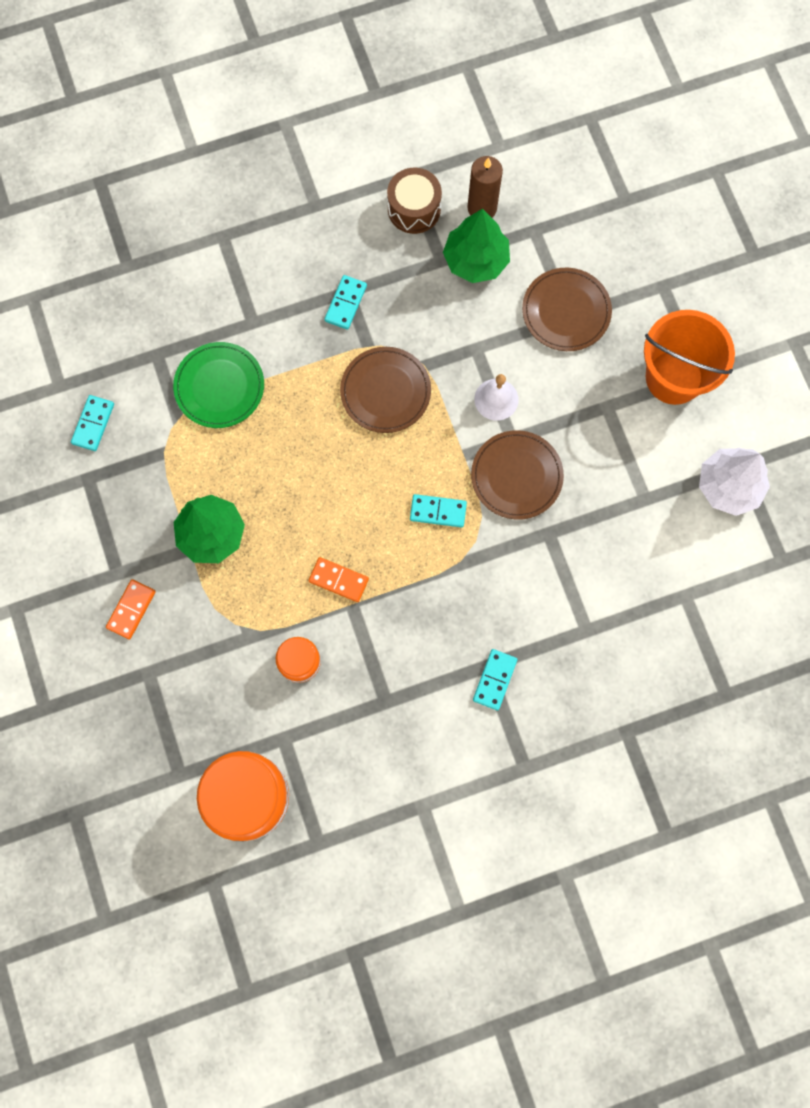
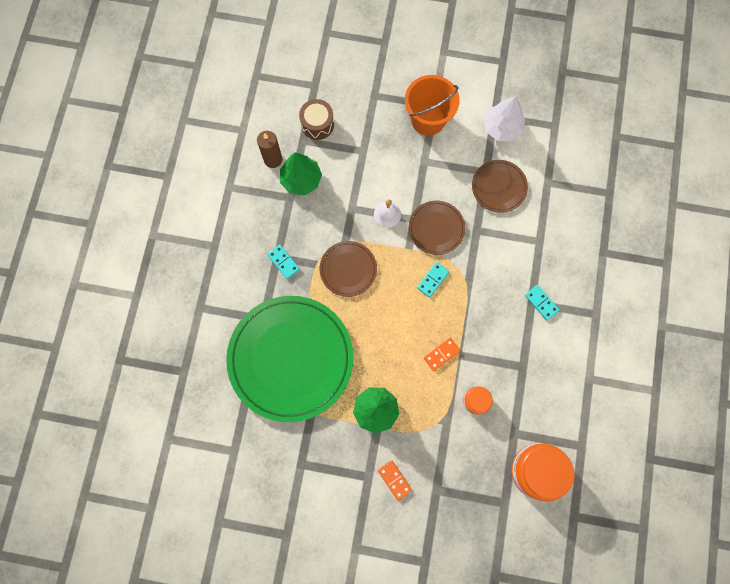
camera: 60 degrees left, 0 degrees up
(93, 424) = (269, 443): turquoise domino -> none
(219, 387) = (290, 358): green plate -> green plate, size x2.12
(414, 209) = (251, 195): brown drum -> brown drum (317, 124)
(566, 311) = (359, 151): brown plate -> brown plate (499, 187)

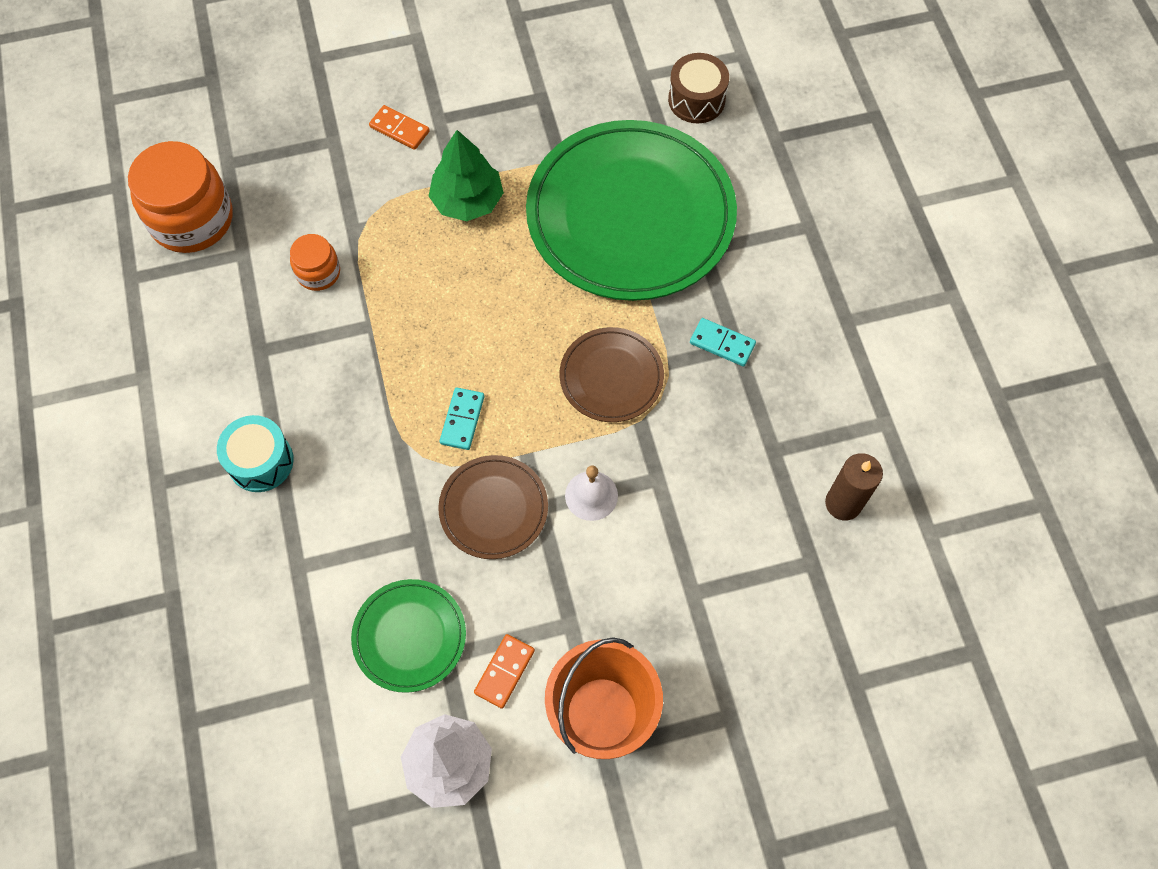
camera: 155 degrees right, 10 degrees down
(301, 180) = (772, 489): green tree -> none
(317, 124) = (804, 606): brown drum -> brown drum (696, 100)
(441, 354) = (399, 314): orange domino -> orange domino (504, 671)
(499, 187) = (409, 636): brown plate -> green plate
(541, 303) = (260, 461): turquoise domino -> turquoise drum

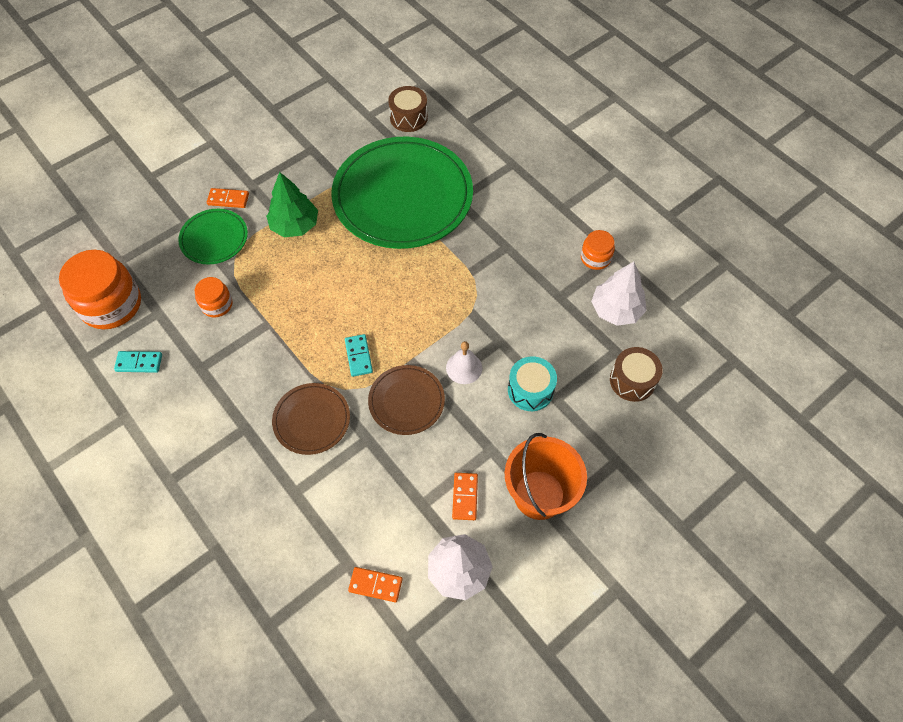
camera: 25 degrees left, 5 degrees down
(260, 461) = (236, 437): turquoise drum -> turquoise drum (530, 390)
(338, 732) = (375, 585): none -> orange domino
(409, 636) = (392, 503): green plate -> green plate (214, 238)
(611, 377) = (440, 293): brown plate -> brown plate (311, 420)
(722, 343) = (497, 248): turquoise domino -> turquoise domino (139, 363)
(812, 615) = (632, 380): none -> brown drum
(843, 503) = (616, 310): brown candle -> white tree
(854, 415) = (595, 258): none -> orange jar

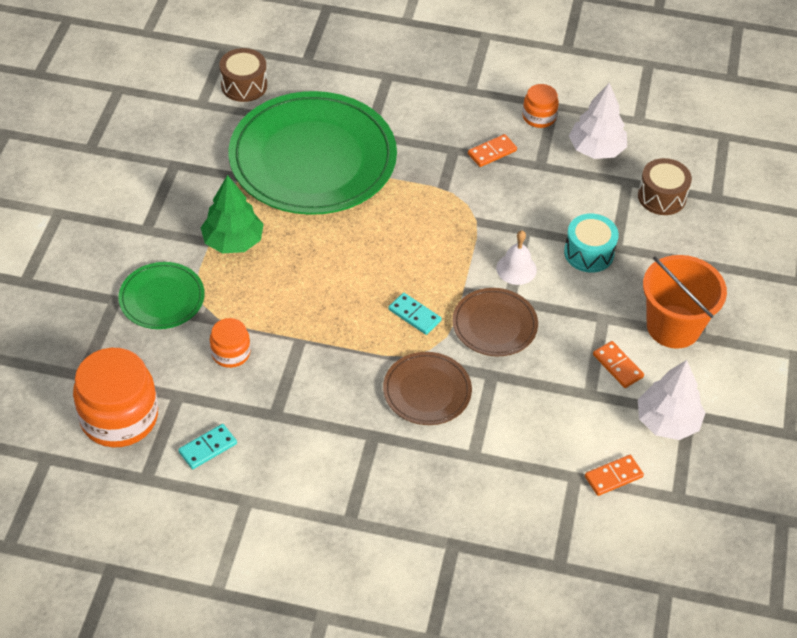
camera: 40 degrees left, 10 degrees down
(228, 199) = (137, 256): orange domino -> orange domino (492, 152)

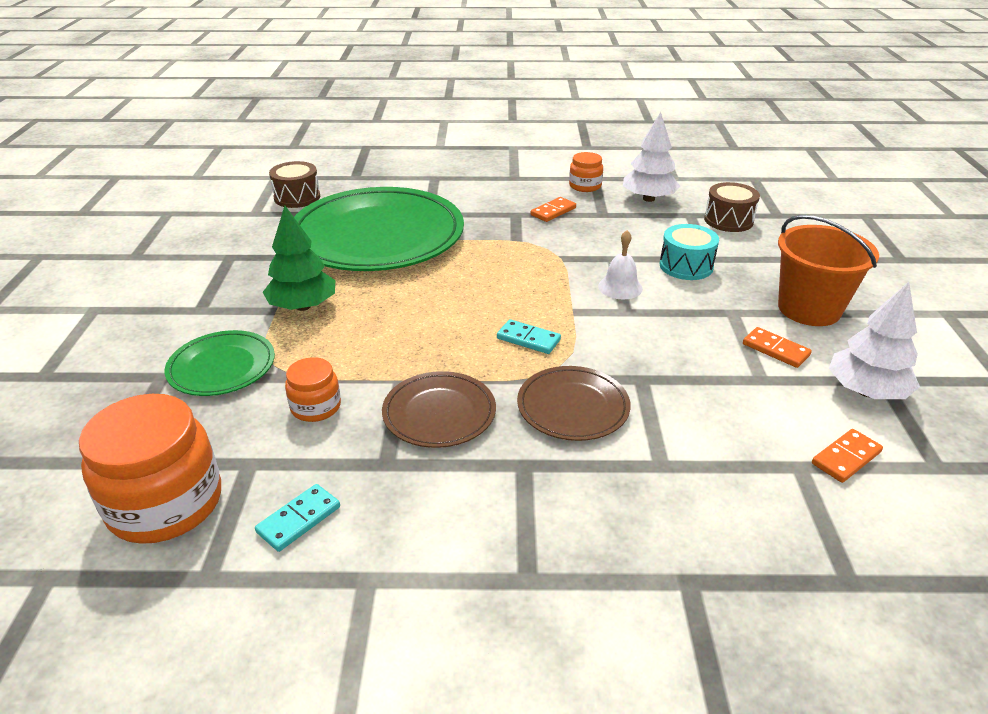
camera: 10 degrees left, 15 degrees down
(494, 325) = (621, 334): brown plate -> brown plate (439, 413)

